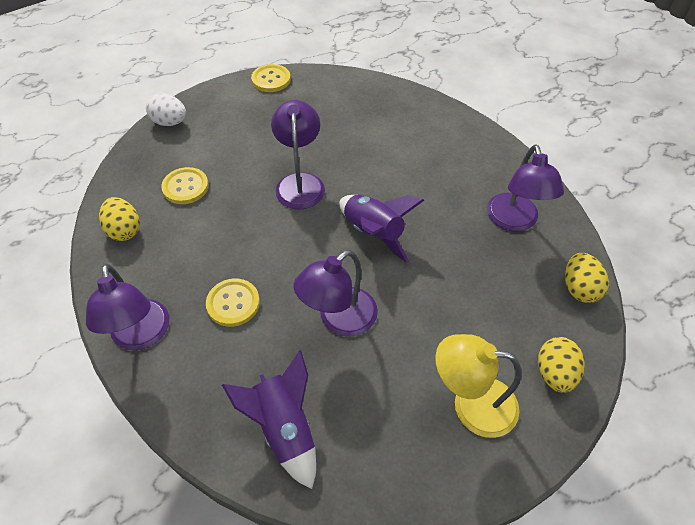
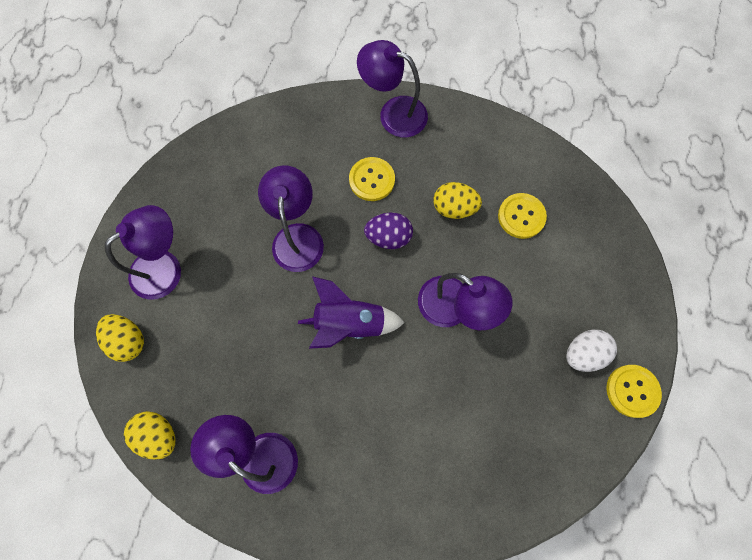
camera: 130 degrees right, 20 degrees up
(124, 230) = (504, 149): yellow egg -> yellow egg (454, 208)
(170, 122) = (624, 252): white egg -> white egg (583, 353)
(279, 255) = (388, 237): none -> purple egg
(284, 428) = (255, 151): purple rocket -> none
(471, 404) = (165, 267): yellow lamp -> purple lamp

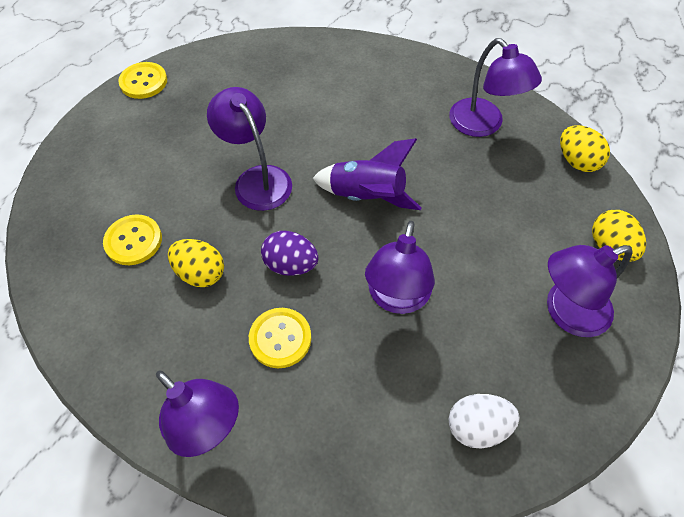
camera: 160 degrees left, 15 degrees down
(583, 353) = (163, 115): white egg -> white egg (477, 426)

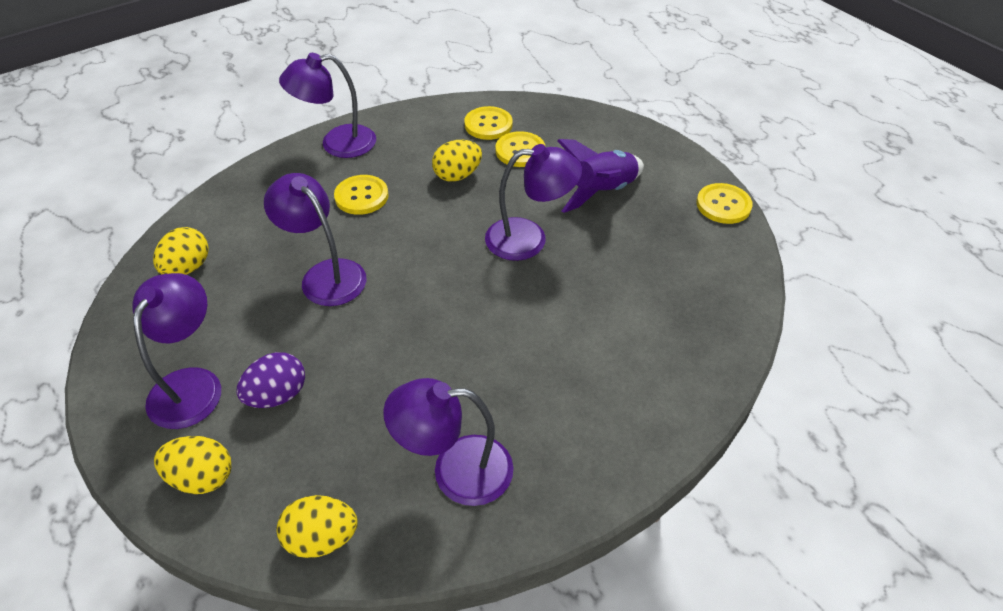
camera: 120 degrees right, 10 degrees down
(98, 291) = (488, 125): none -> yellow button
(291, 264) = (418, 225): purple egg -> purple egg (277, 395)
(367, 196) = (444, 306): purple rocket -> purple rocket (602, 192)
(477, 426) = (188, 268): white egg -> yellow egg

